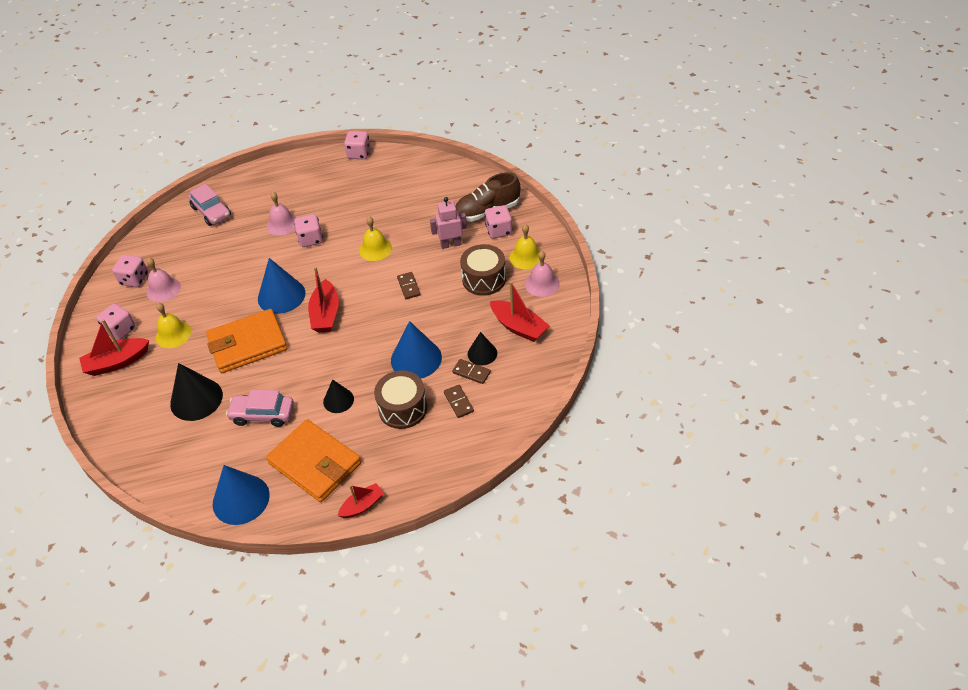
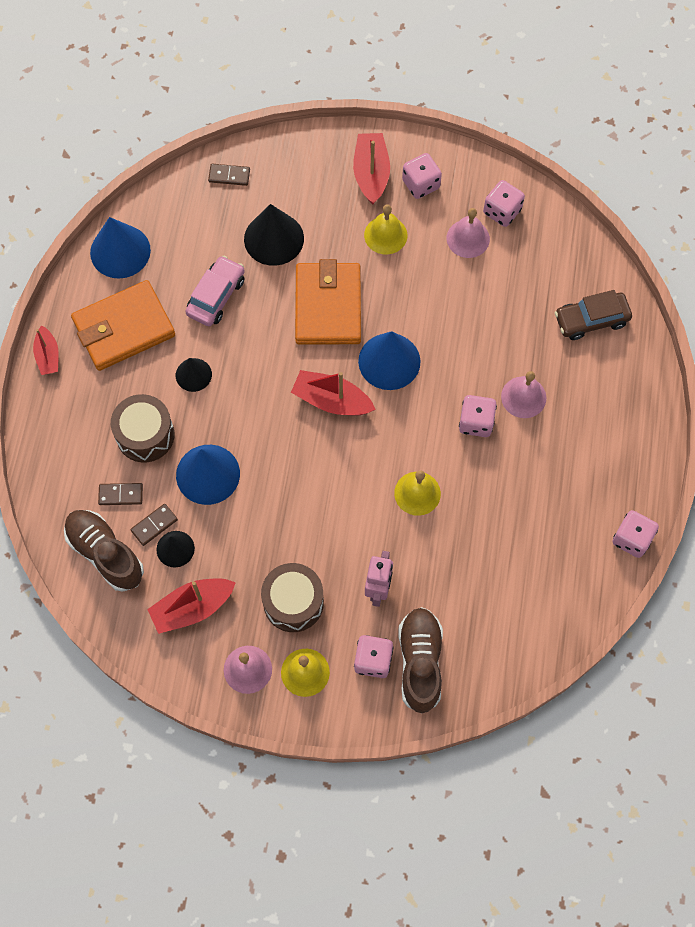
camera: 110 degrees right, 20 degrees up
(211, 212) = (591, 320): pink car -> brown car
(408, 286) = (328, 508): brown domino -> brown domino (229, 175)
(508, 391) = (105, 553): none -> brown shoe

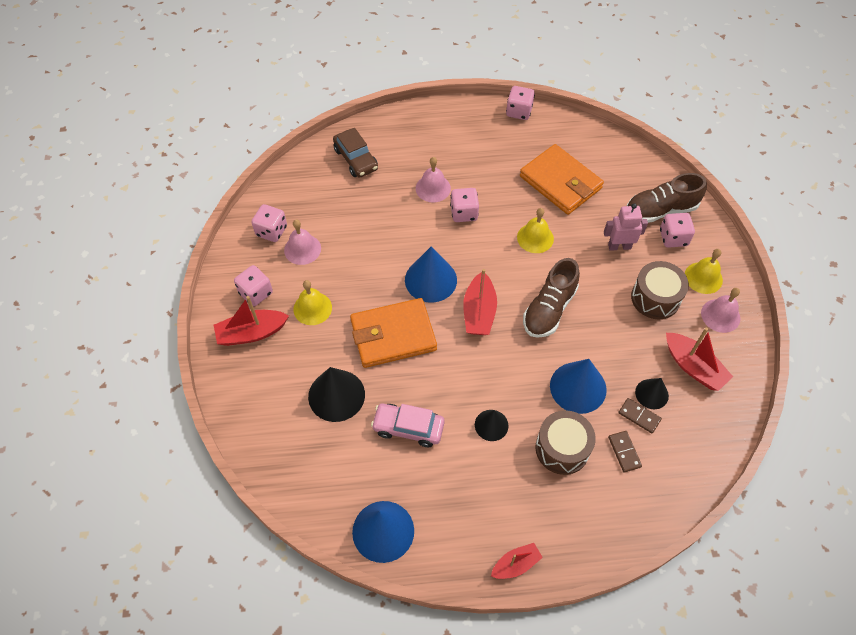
camera: 105 degrees left, 10 degrees down
(105, 553) = (680, 448): brown shoe -> brown shoe (549, 309)
(124, 328) = (464, 501): orange wallet -> orange wallet (560, 182)
(229, 175) = (276, 452): brown domino -> none

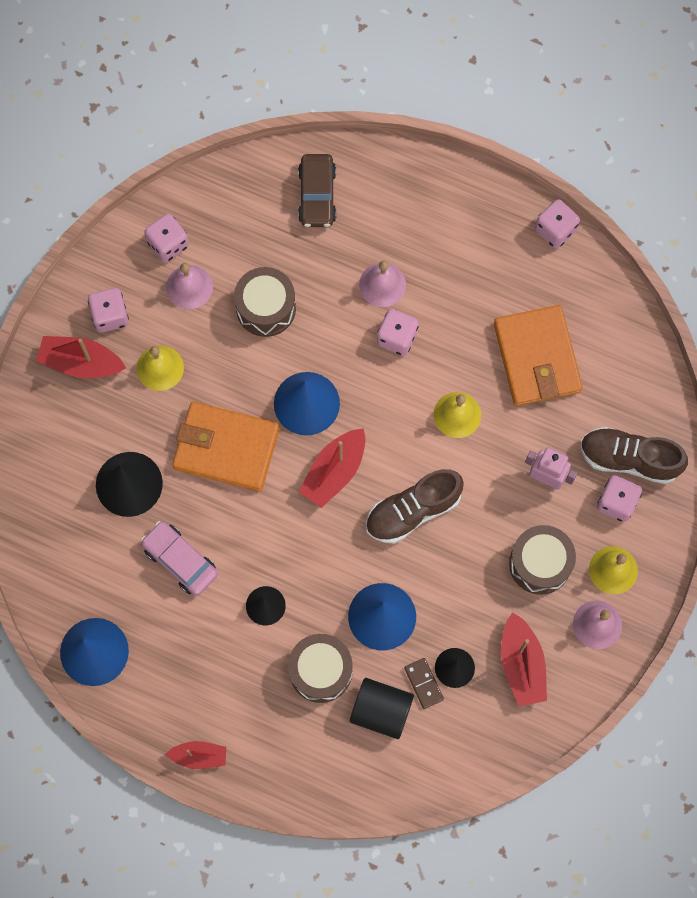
camera: 30 degrees right, 15 degrees up
(364, 237) = (266, 308): none -> brown drum
(624, 452) = (381, 711): brown domino -> black cylinder

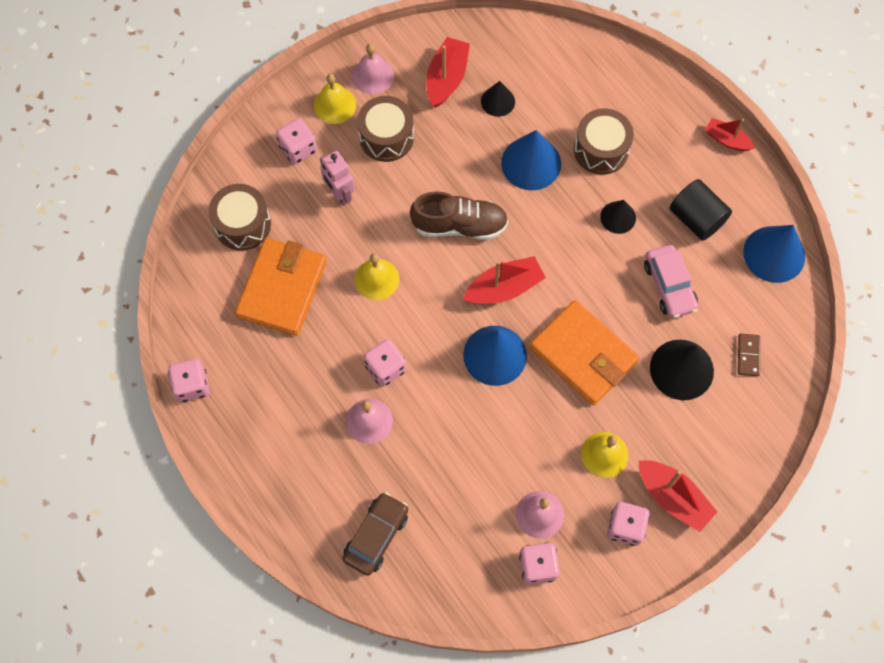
camera: 150 degrees left, 5 degrees down
(266, 308) = (482, 456): brown drum -> brown drum (243, 224)
(381, 711) = (570, 101): black cylinder -> black cylinder (696, 218)
(423, 683) = (528, 102): brown domino -> brown domino (748, 355)
(629, 459) = (266, 174): brown shoe -> none

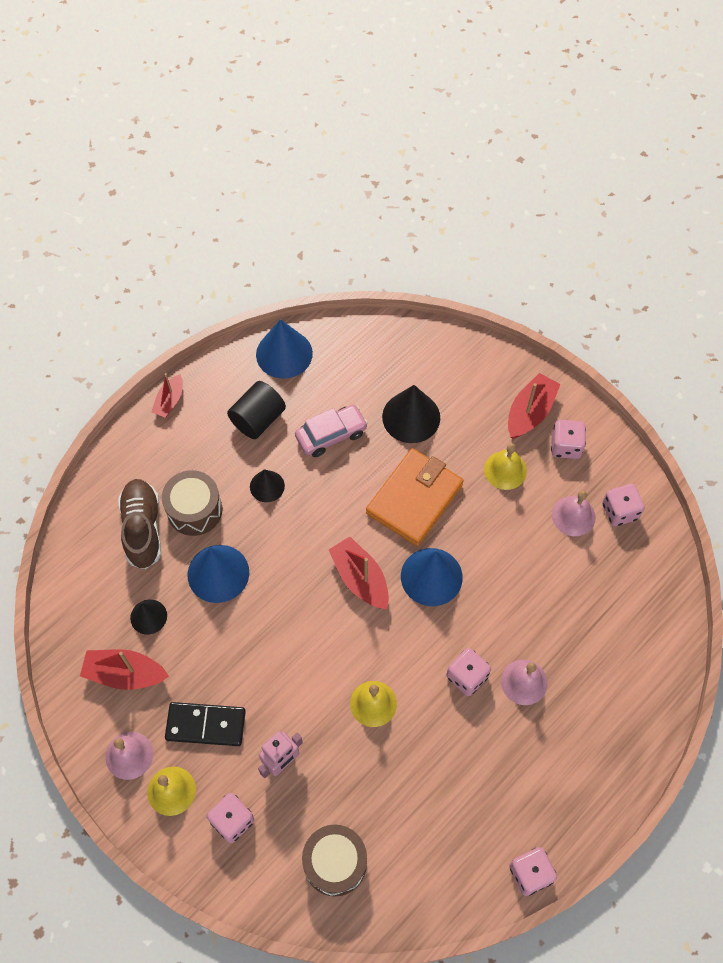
camera: 100 degrees left, 5 degrees down
(282, 289) = (402, 800): orange wallet -> none
(376, 536) = (632, 654): brown car -> none
(386, 137) = (206, 725): brown drum -> black domino
(459, 225) = (299, 631): brown shoe -> brown shoe (143, 528)
(748, 355) = (386, 366): brown domino -> none

